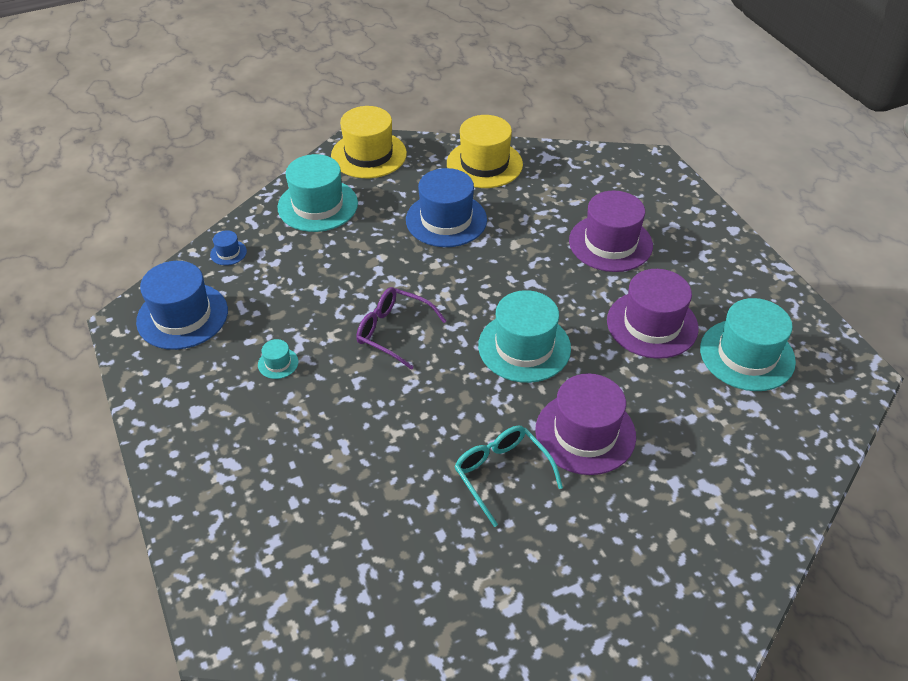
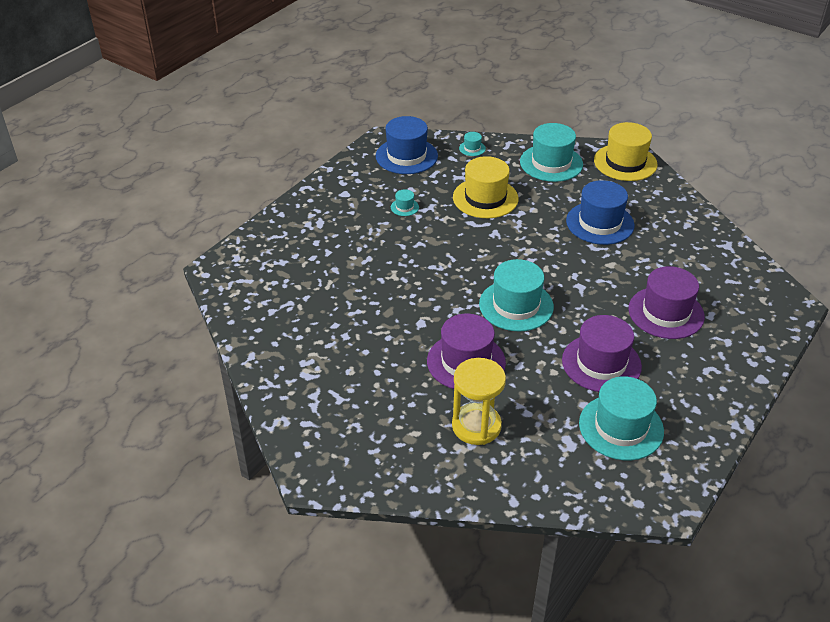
camera: 60 degrees right, 5 degrees down
(228, 253) = (472, 148): blue hat -> turquoise hat
(394, 332) = (473, 242): purple glasses -> none
(484, 164) = (680, 218): yellow hat -> yellow hat (485, 198)
(502, 474) = (400, 334): turquoise glasses -> none
(688, 471) = (476, 426): none -> yellow hourglass

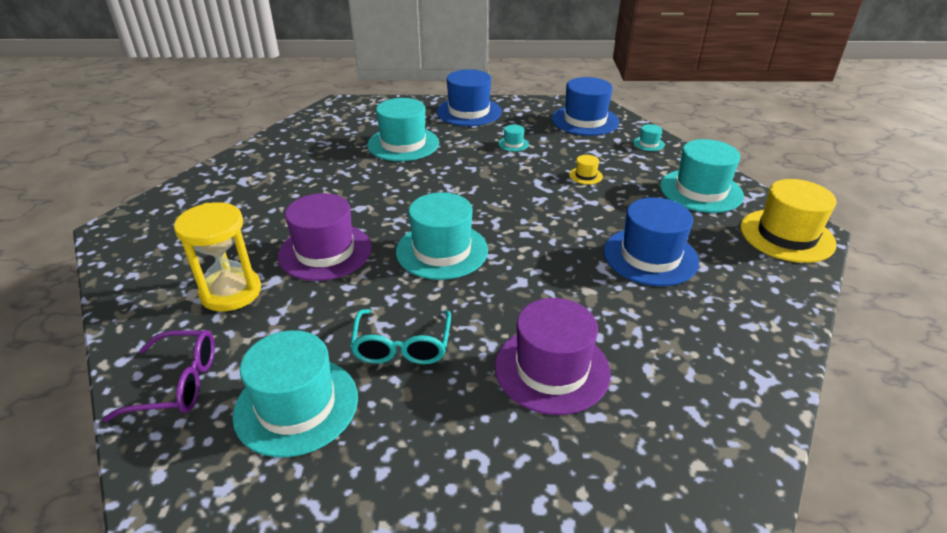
camera: 55 degrees right, 5 degrees down
(323, 203) = (469, 112): none -> blue hat
(341, 262) = (403, 144): none -> turquoise hat
(485, 198) = (585, 176): yellow hat -> yellow hat, size x0.43
(560, 477) = (177, 383): none -> purple glasses
(601, 363) = (402, 346): purple hat -> turquoise glasses

